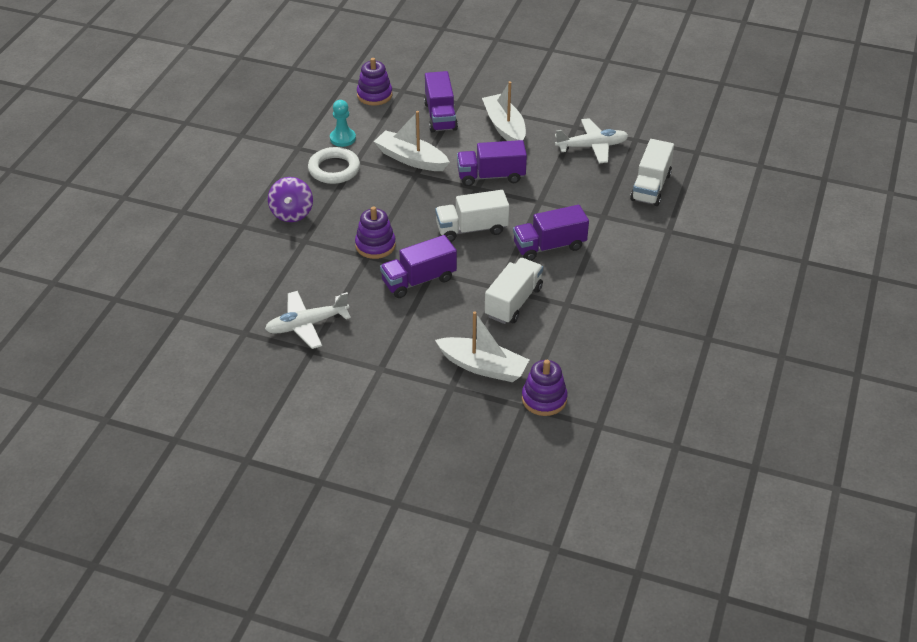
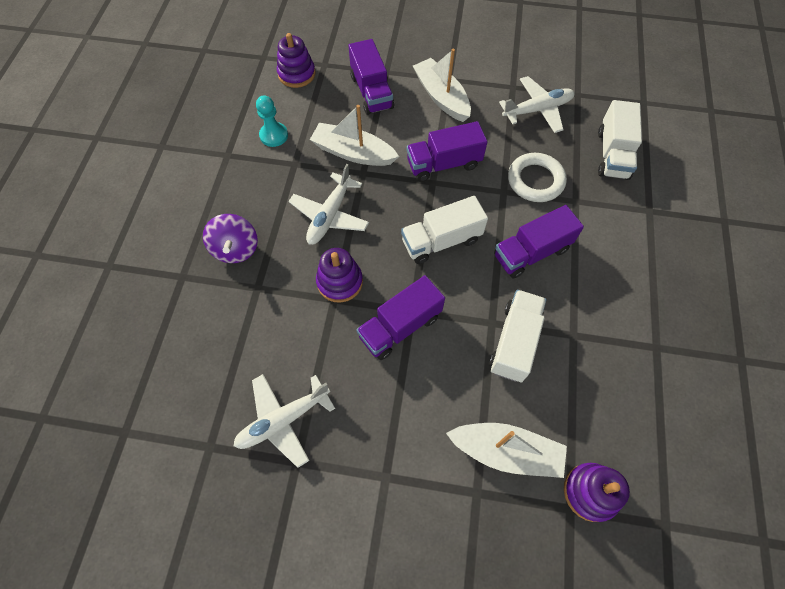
camera: 10 degrees left, 20 degrees up
(334, 169) = (272, 179): white ring -> white ring (535, 180)
(378, 200) = (330, 215): none -> white plane

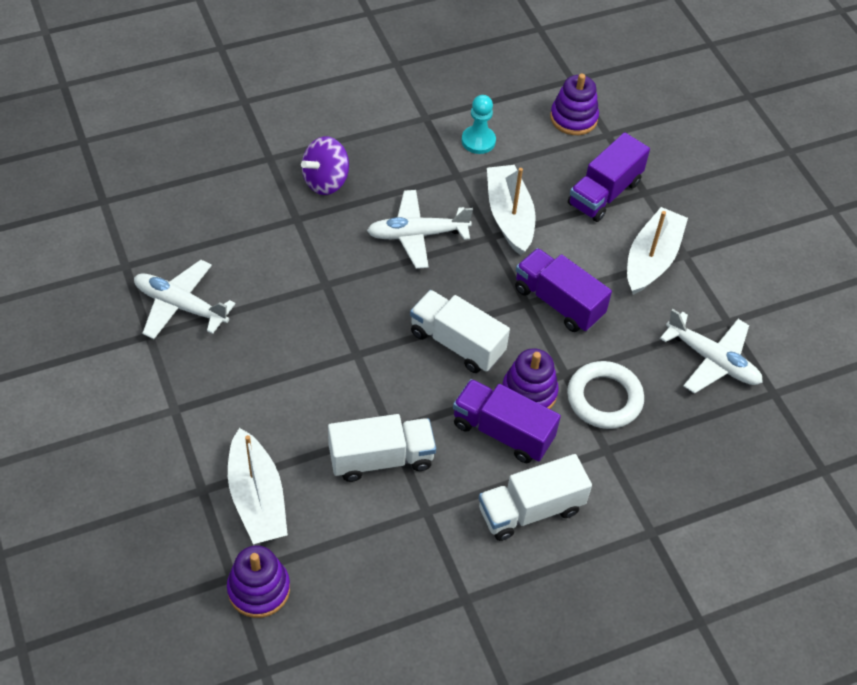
camera: 55 degrees right, 10 degrees down
(340, 282) = (347, 279): purple stacking toy -> purple stacking toy (529, 392)
(400, 326) = (332, 352): purple truck -> none
(612, 154) = (707, 464): white truck -> white truck (530, 510)

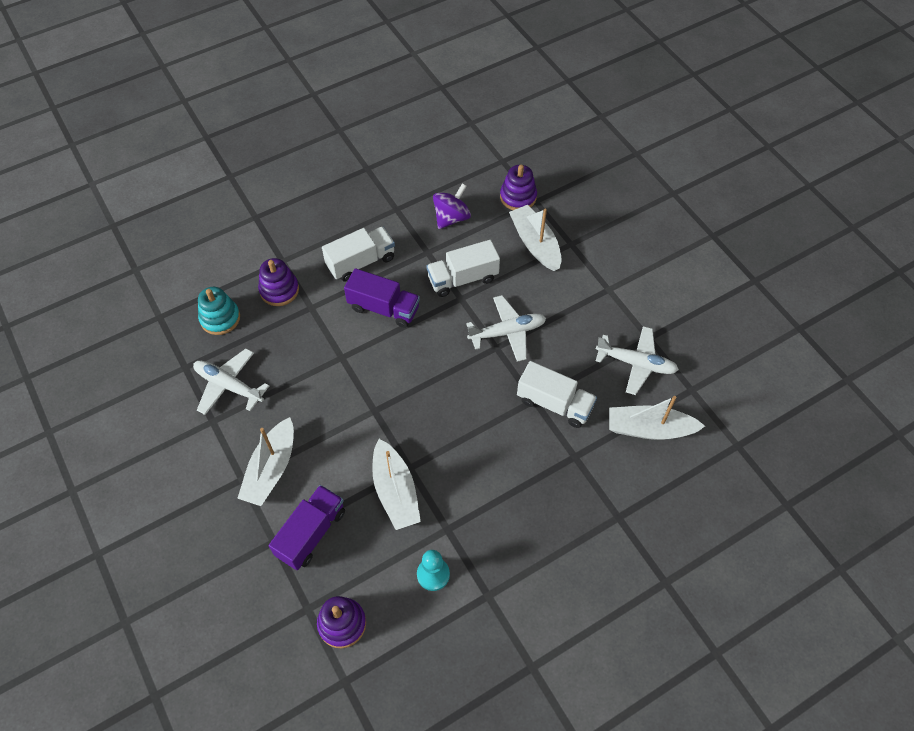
camera: 175 degrees right, 5 degrees up
(198, 232) = (649, 429): none -> white boat
(326, 181) = (561, 500): purple spinning top -> purple spinning top (451, 218)
(417, 235) = (471, 458): white plane -> white plane (507, 332)
(457, 343) = (424, 367): white truck -> white truck (554, 403)
(529, 392) = (367, 339): purple stacking toy -> purple stacking toy (279, 290)
(558, 302) = (349, 415): purple truck -> none
(604, 398) = (312, 343): white ring -> none
(735, 454) = (220, 318): none -> turquoise stacking toy

